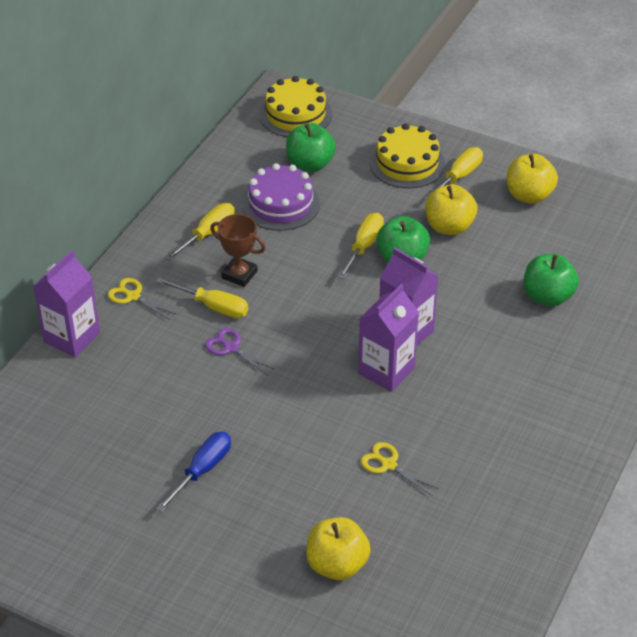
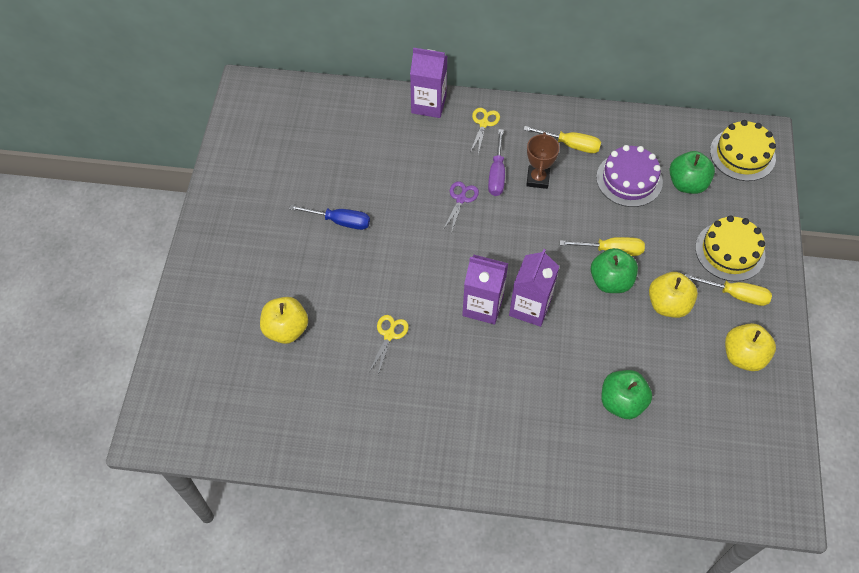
camera: 70 degrees right, 15 degrees up
(213, 306) = (497, 174): yellow screwdriver -> purple screwdriver

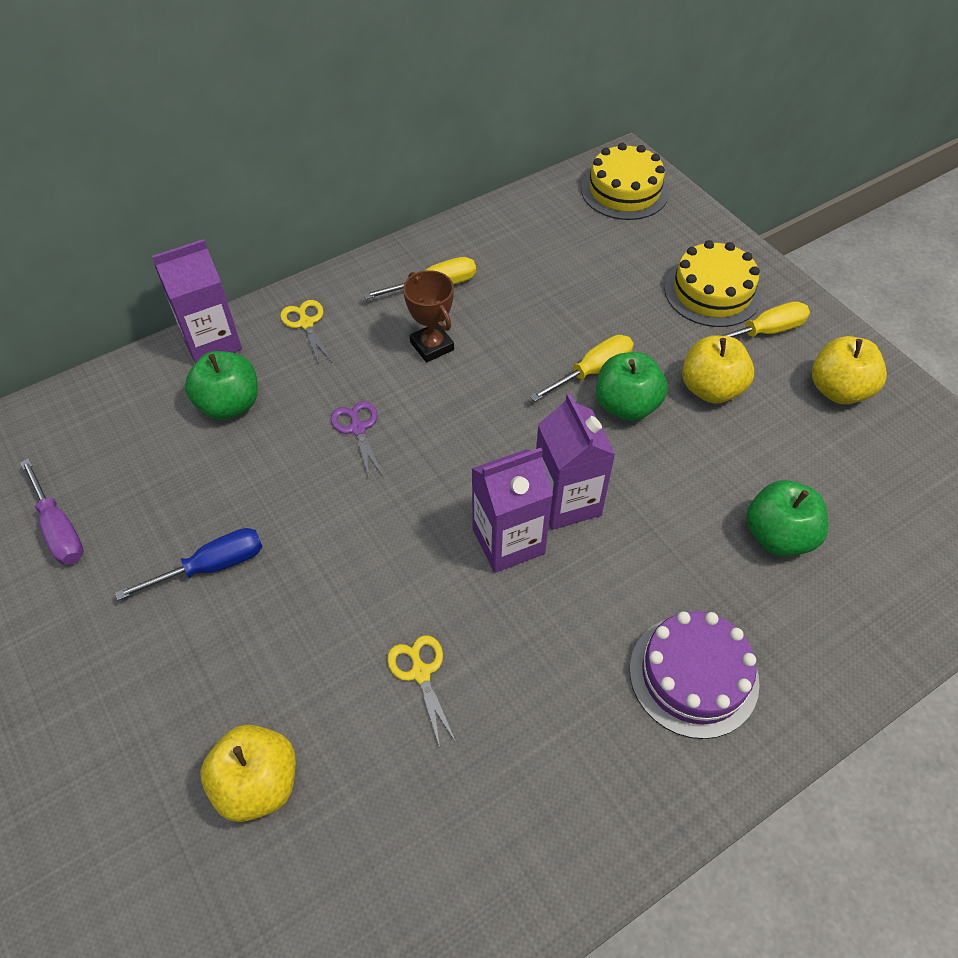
camera: 40 degrees left, 5 degrees down
(497, 174) = (376, 371): purple screwdriver -> purple screwdriver (59, 528)
(629, 179) = (536, 284): purple cake -> purple cake (693, 675)
(687, 184) = (600, 251): green apple -> green apple (229, 405)

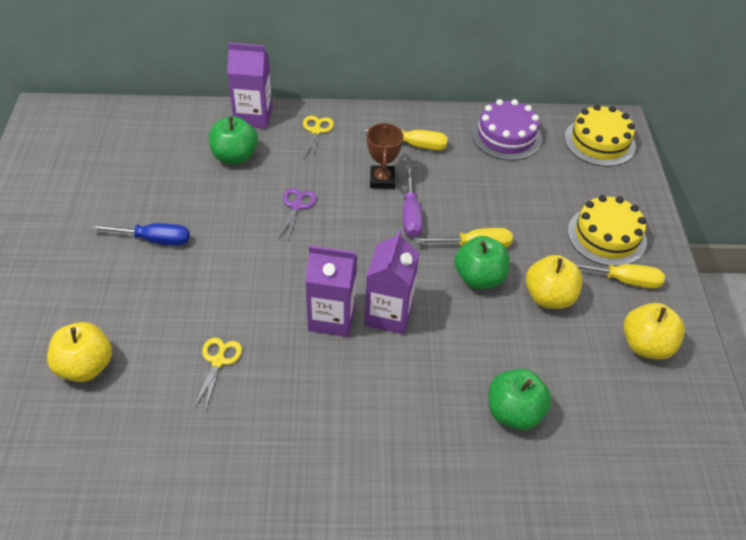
camera: 30 degrees right, 5 degrees down
(59, 528) = (94, 178): purple screwdriver -> purple screwdriver (410, 214)
(693, 675) = (380, 460): purple cake -> purple cake (506, 136)

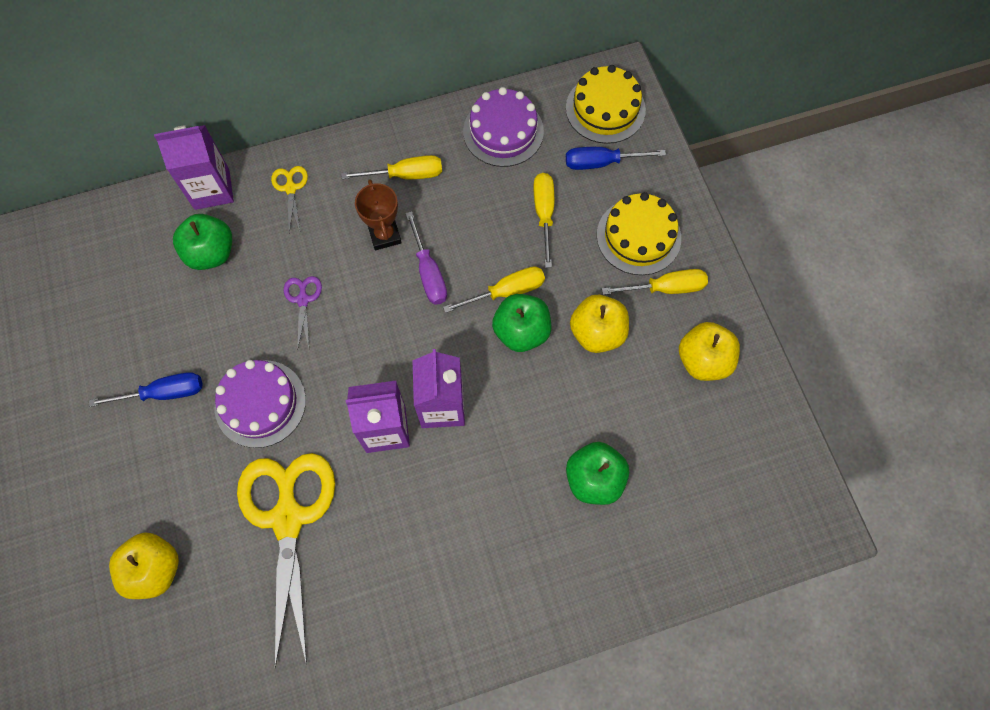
camera: 15 degrees left, 20 degrees up
(218, 361) = (288, 518): yellow scissors -> yellow scissors, size x2.35
(230, 268) = (260, 403): none -> purple cake
(525, 199) = (544, 214): none -> yellow screwdriver
(586, 177) = (601, 163): none -> blue screwdriver

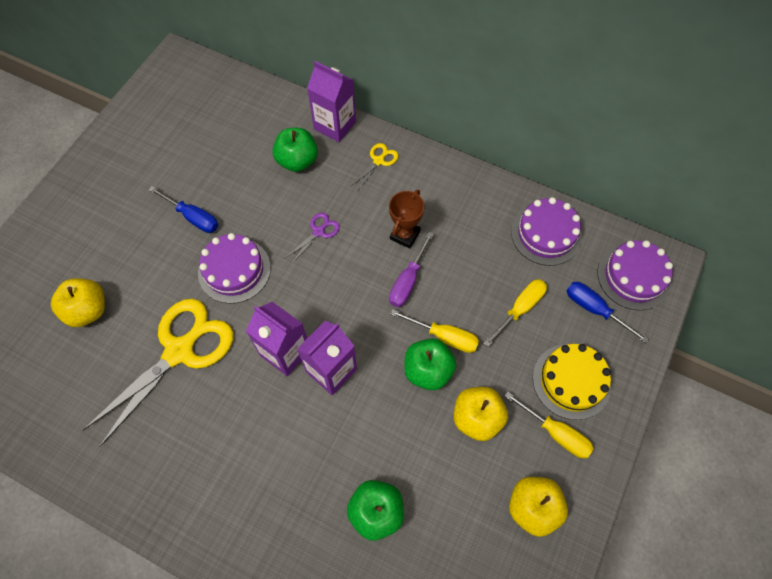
camera: 45 degrees right, 5 degrees down
(405, 175) = (455, 209): yellow screwdriver -> none
(605, 109) = (633, 276): yellow cake -> purple cake

